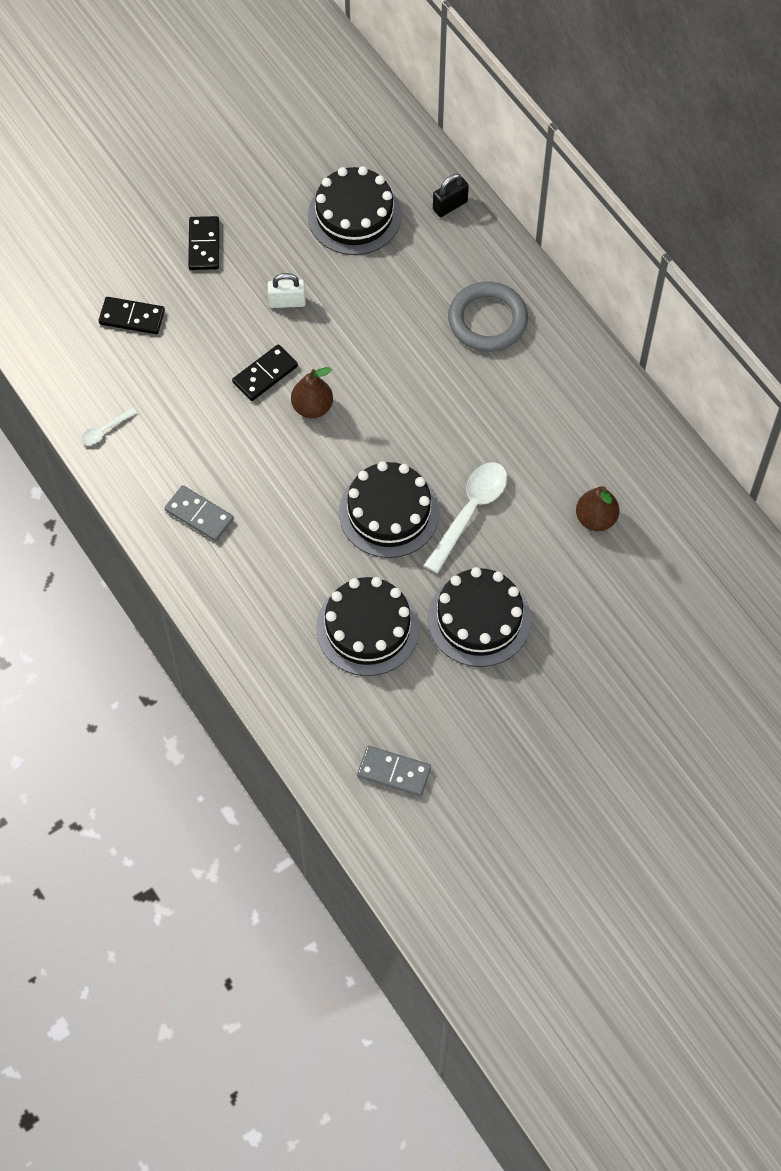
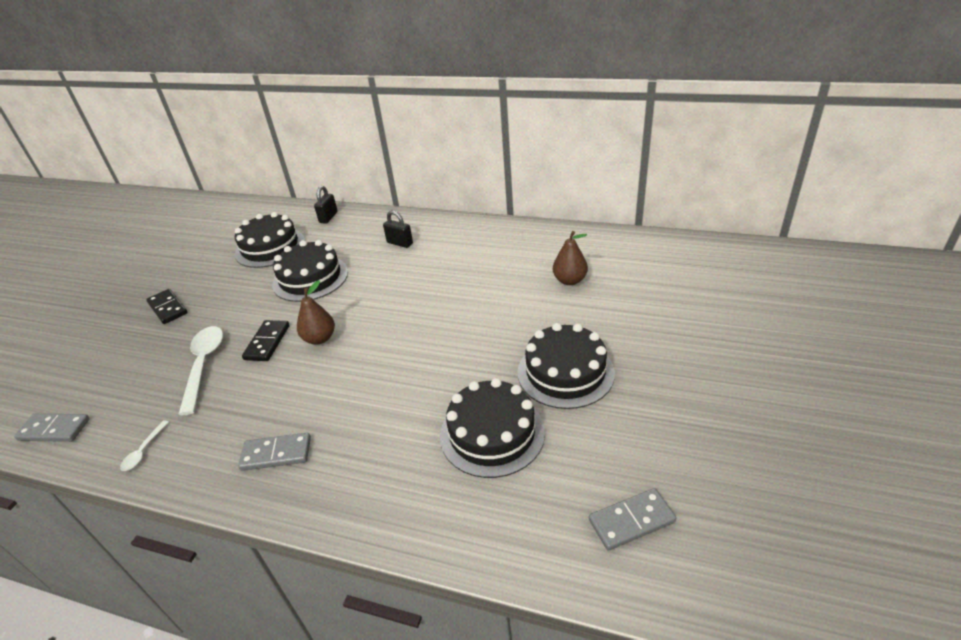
camera: 35 degrees left, 25 degrees down
(48, 348) = (54, 430): none -> grey domino
(132, 317) = (129, 371): black domino -> none
(287, 302) = (254, 302): white padlock -> none
(389, 512) = (433, 357): black cake -> black cake (310, 278)
(470, 511) = (489, 323): white spoon -> white spoon (204, 365)
(487, 320) = (400, 243): grey ring -> black padlock

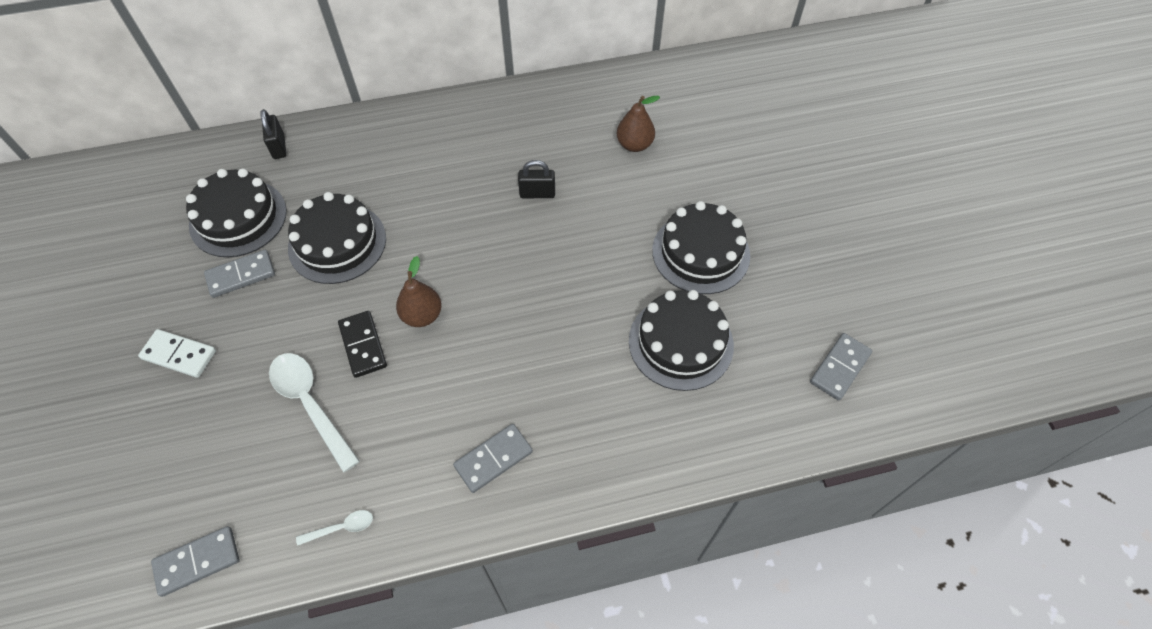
camera: 35 degrees left, 20 degrees up
(143, 451) = (341, 527): white spoon -> white spoon turned 90 degrees counterclockwise
(168, 308) = (179, 355): black domino -> white domino
(241, 277) = (241, 275): none -> grey domino
(400, 243) = (409, 156): black padlock -> black padlock (537, 193)

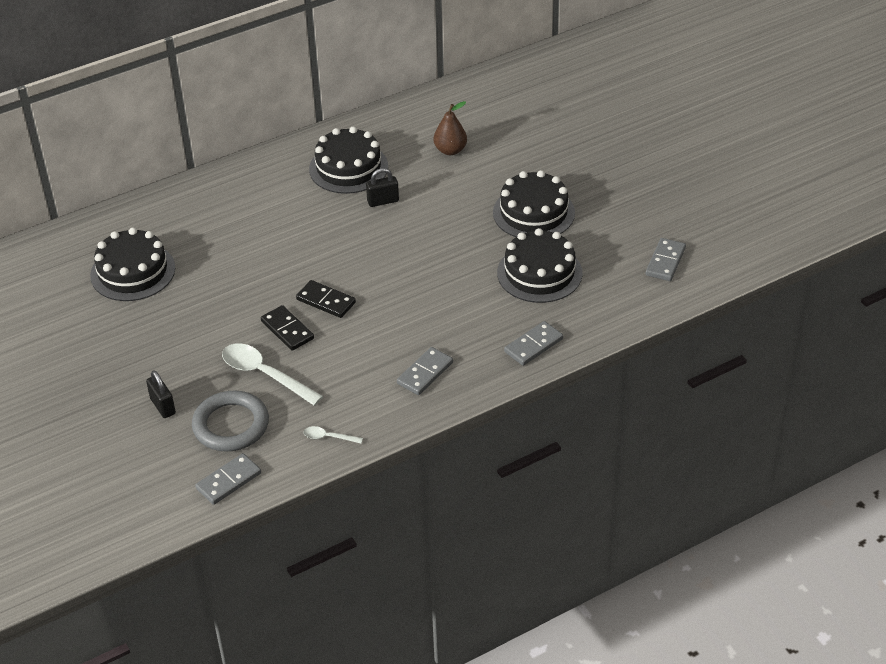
camera: 15 degrees left, 15 degrees down
(179, 355) = (138, 369): white domino -> none
(240, 471) = (231, 425): none -> grey ring
(241, 275) = (159, 308): grey domino -> grey domino (533, 345)
(279, 147) = (139, 215): black padlock -> black padlock (163, 406)
(337, 243) = (229, 270): black cake -> black cake (348, 168)
(341, 527) = (328, 437): white spoon -> white spoon turned 135 degrees counterclockwise
(422, 315) = (326, 301): brown pear -> black domino

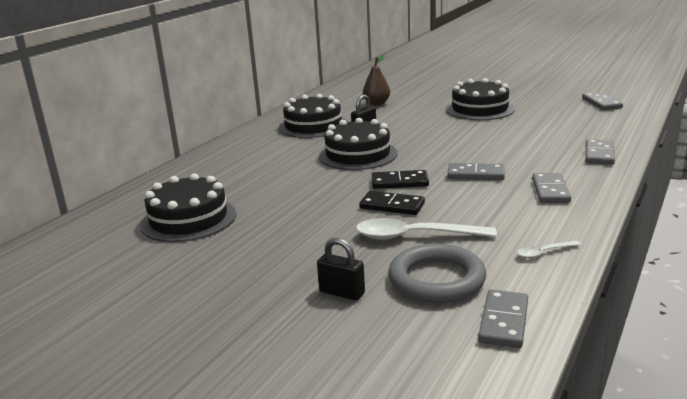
camera: 30 degrees left, 20 degrees down
(396, 321) = (475, 174): none -> grey domino
(539, 273) = (534, 127): black cake -> black cake (358, 154)

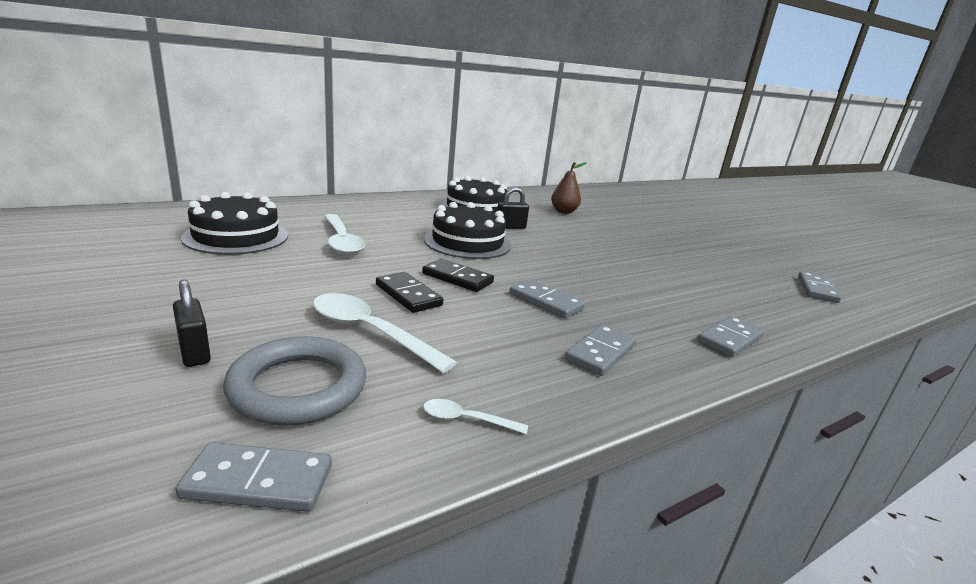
camera: 25 degrees right, 0 degrees up
(272, 190) = (341, 241): none -> white spoon
(479, 109) = (658, 248): black cake -> none
(504, 321) = (258, 482): grey domino -> grey domino turned 45 degrees clockwise

